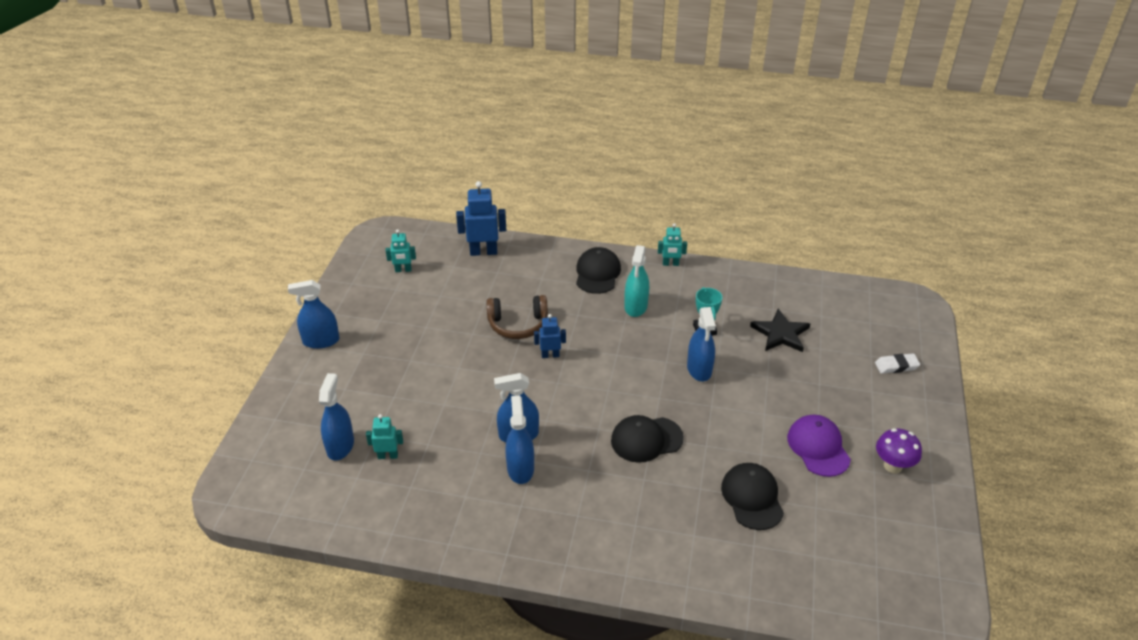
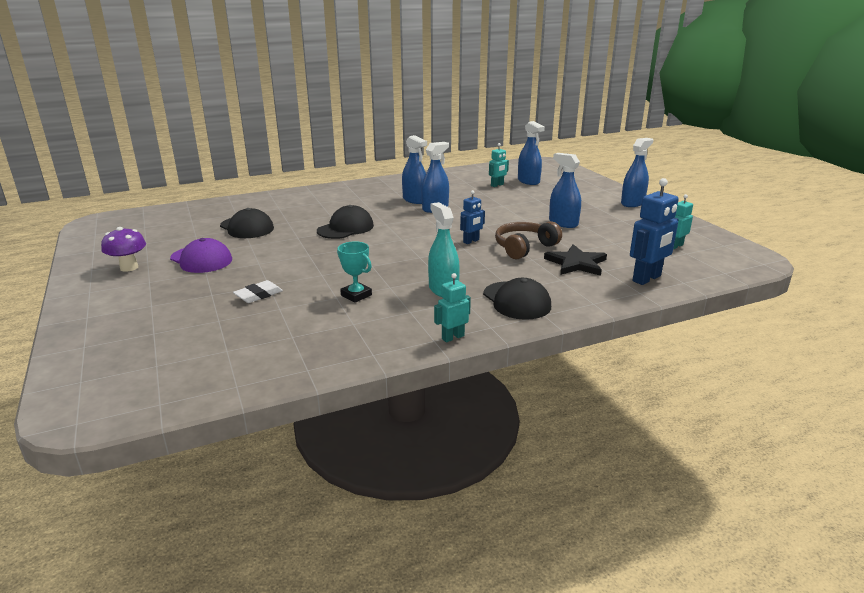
camera: 145 degrees right, 15 degrees down
(699, 369) = (337, 270): blue spray bottle -> blue spray bottle (563, 223)
(780, 333) = (270, 318): black star -> black star (576, 263)
(896, 366) = (120, 333): white eraser -> white eraser (258, 295)

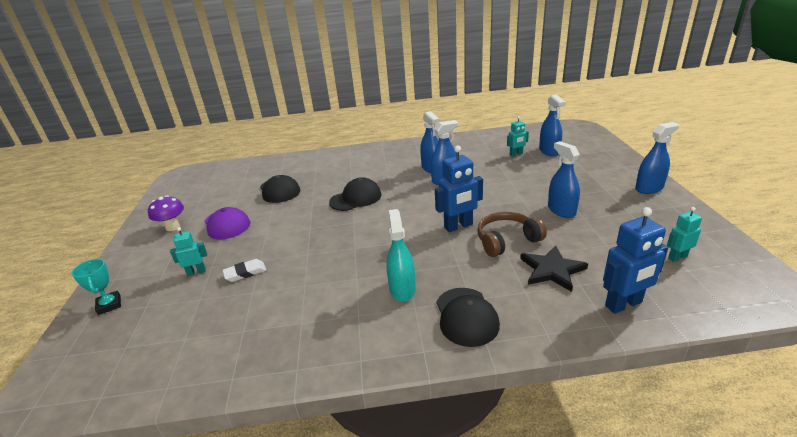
camera: 20 degrees right, 5 degrees up
(356, 295) = (322, 285): turquoise trophy -> turquoise trophy (109, 305)
(452, 337) = (380, 359): turquoise robot -> turquoise robot (196, 272)
(471, 241) = (458, 226): blue robot -> blue robot, size x1.71

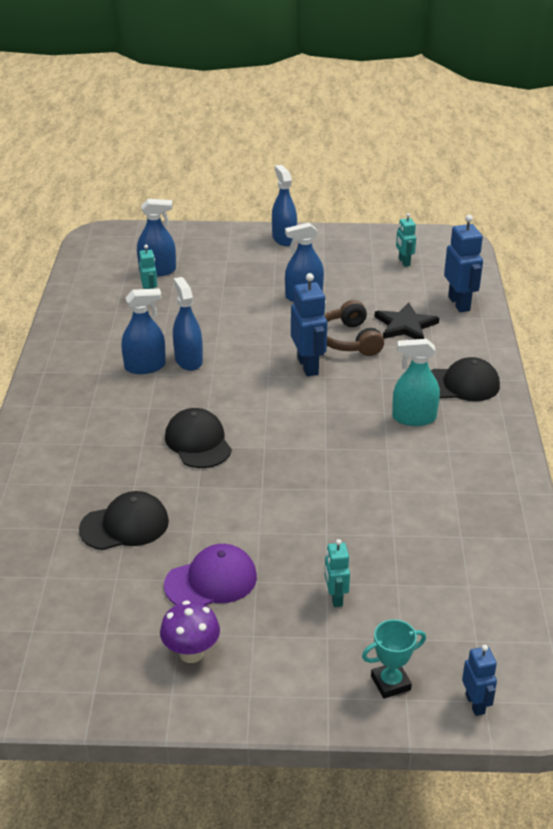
camera: 85 degrees left, 5 degrees up
(66, 350) = (475, 704): none -> blue robot
(245, 273) = (351, 545): white eraser -> none

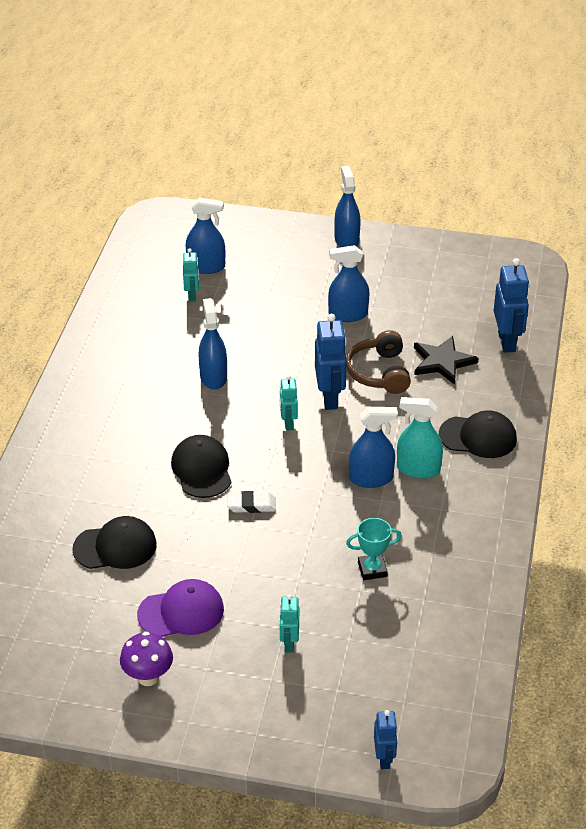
camera: 10 degrees right, 5 degrees up
(145, 366) = (169, 379): blue spray bottle -> blue spray bottle (371, 478)
(257, 469) = (251, 505): none -> white eraser
(390, 683) = (315, 729): turquoise trophy -> turquoise trophy (372, 569)
(404, 262) = (465, 284): turquoise robot -> turquoise robot (288, 423)

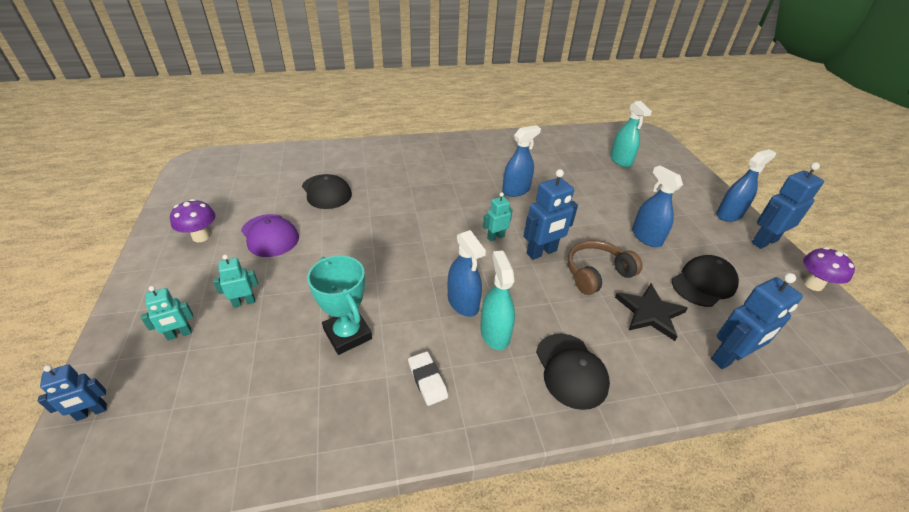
camera: 65 degrees right, 0 degrees up
(192, 295) = (587, 162): turquoise robot -> turquoise robot (179, 334)
(202, 469) = (419, 208): black cap -> black cap (703, 283)
(206, 267) = (620, 160): blue spray bottle -> turquoise spray bottle
(251, 505) = (395, 241): white eraser -> white eraser (427, 380)
(372, 569) = (348, 334): turquoise trophy -> turquoise trophy, size x1.51
(395, 241) = (764, 241): none -> blue robot
(460, 247) = (813, 284): none -> purple mushroom

